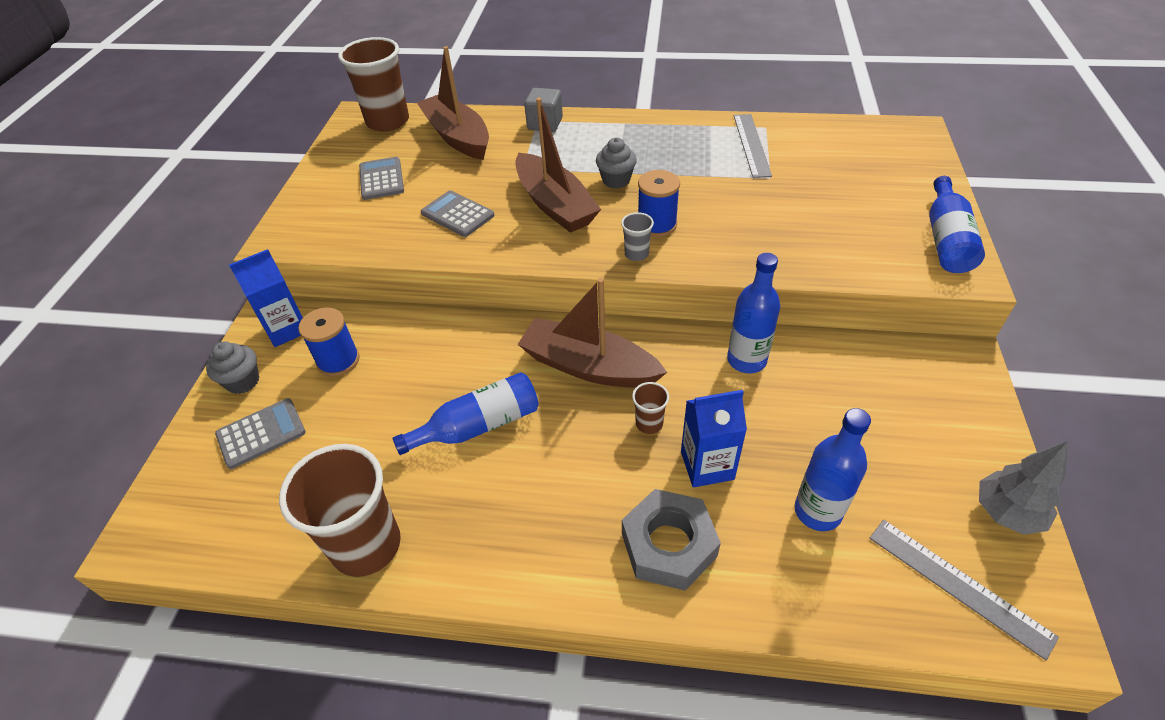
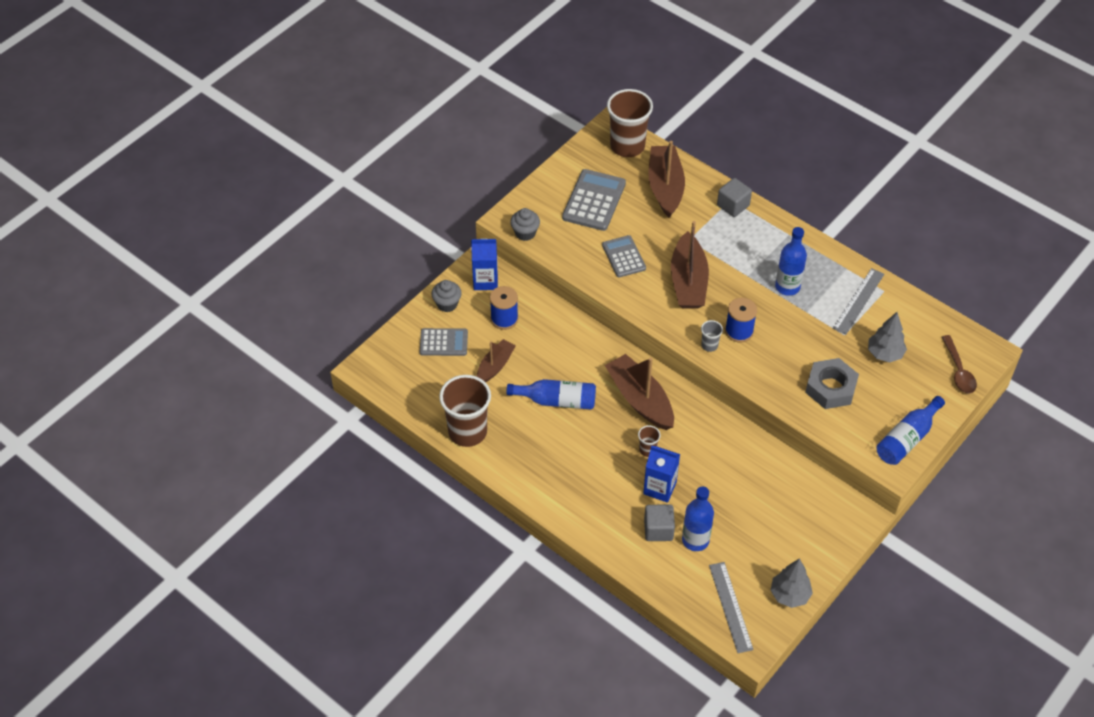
camera: 30 degrees right, 5 degrees up
(358, 426) = (495, 366): none -> brown boat
(381, 179) = (594, 200): grey calculator -> grey calculator, size x1.54
(616, 180) = (742, 282): grey cupcake -> grey cupcake (525, 233)
(669, 545) = (609, 513): grey nut -> grey nut (830, 388)
(746, 360) = (732, 445): blue bottle -> blue bottle (787, 287)
(757, 528) = (658, 530): none -> grey cube
(828, 175) = (884, 354): none -> grey tree
(913, 157) = (958, 371): none -> brown spoon

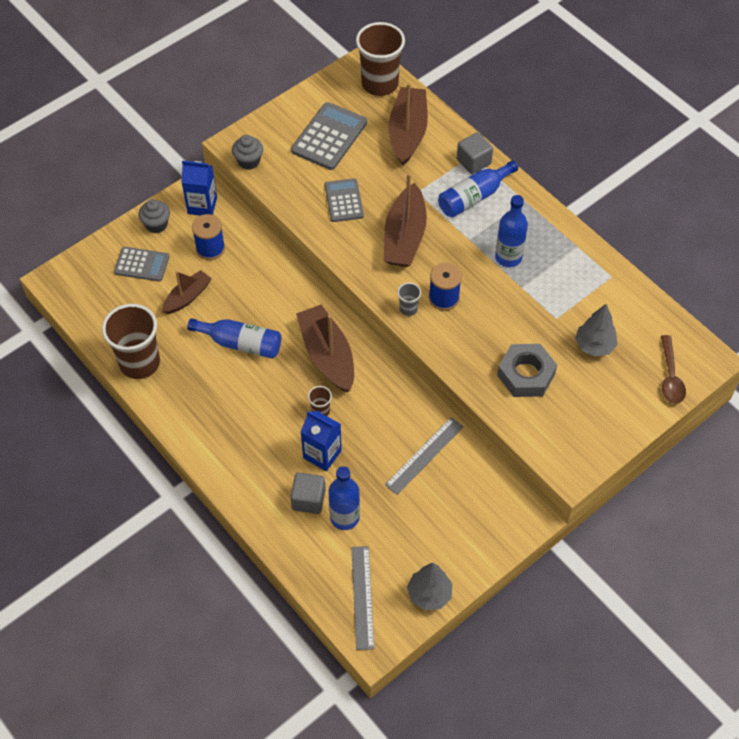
camera: 10 degrees right, 5 degrees up
(858, 301) = (581, 283): grey ruler -> grey ruler (424, 455)
(907, 439) = (594, 444): blue bottle -> blue bottle (474, 197)

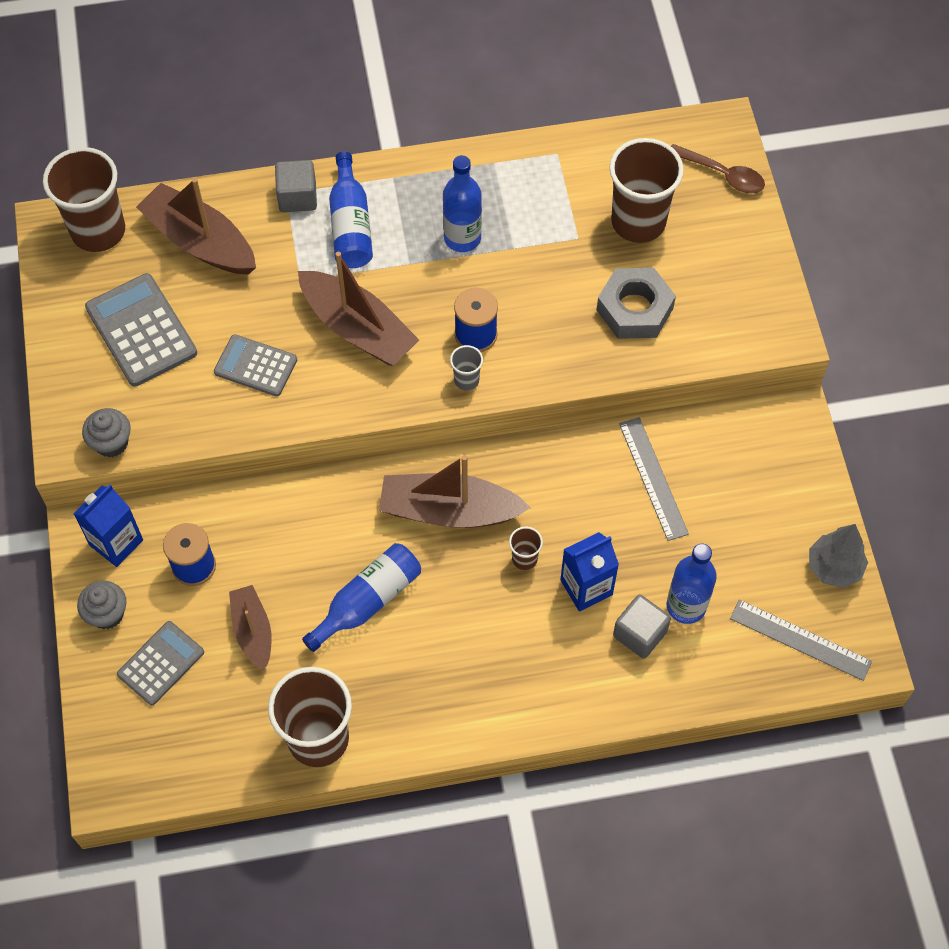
camera: 60 degrees left, 5 degrees up
(594, 345) = (638, 222): grey tree -> brown cup

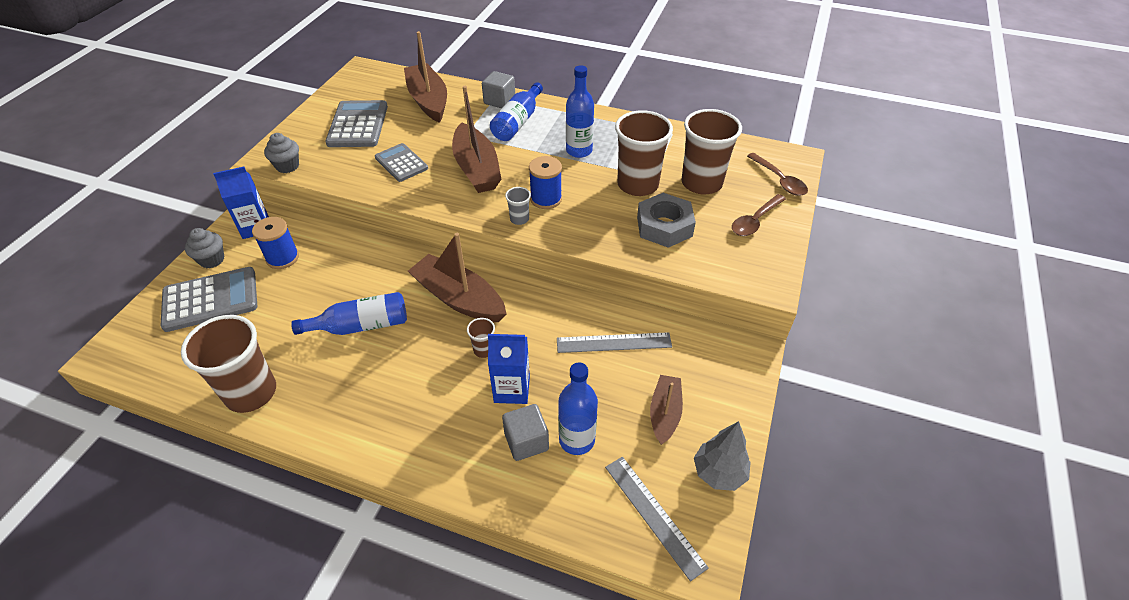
camera: 30 degrees right, 15 degrees down
(98, 231) = (382, 79): brown cup -> brown cup (637, 185)
(161, 663) = (210, 299): grey calculator -> grey calculator, size x1.54
(253, 631) = (278, 308): brown boat -> brown boat (664, 413)
(652, 478) = (614, 342): grey ruler -> grey ruler turned 75 degrees clockwise
(727, 252) = (755, 221): none -> brown spoon

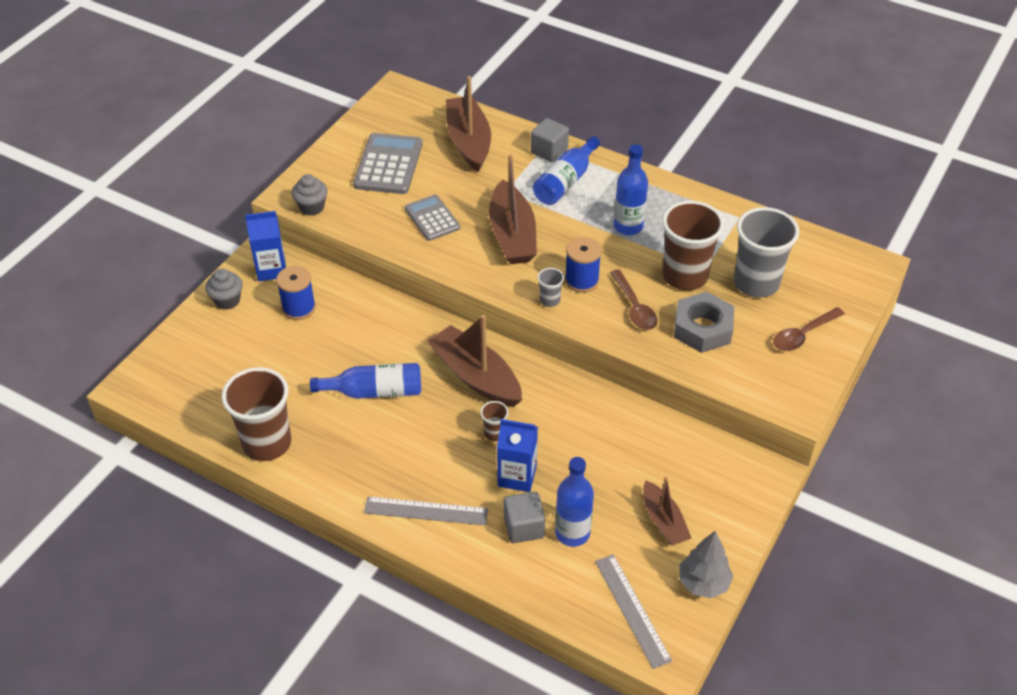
camera: 10 degrees right, 0 degrees up
(210, 299) = (227, 344): grey calculator -> none
(614, 342) = (627, 444): grey ruler -> grey ruler (426, 511)
(664, 413) = (663, 521): brown boat -> brown boat turned 135 degrees clockwise
(701, 183) = (756, 283): brown cup -> grey cup
(779, 180) = (845, 290): brown spoon -> brown spoon (634, 307)

